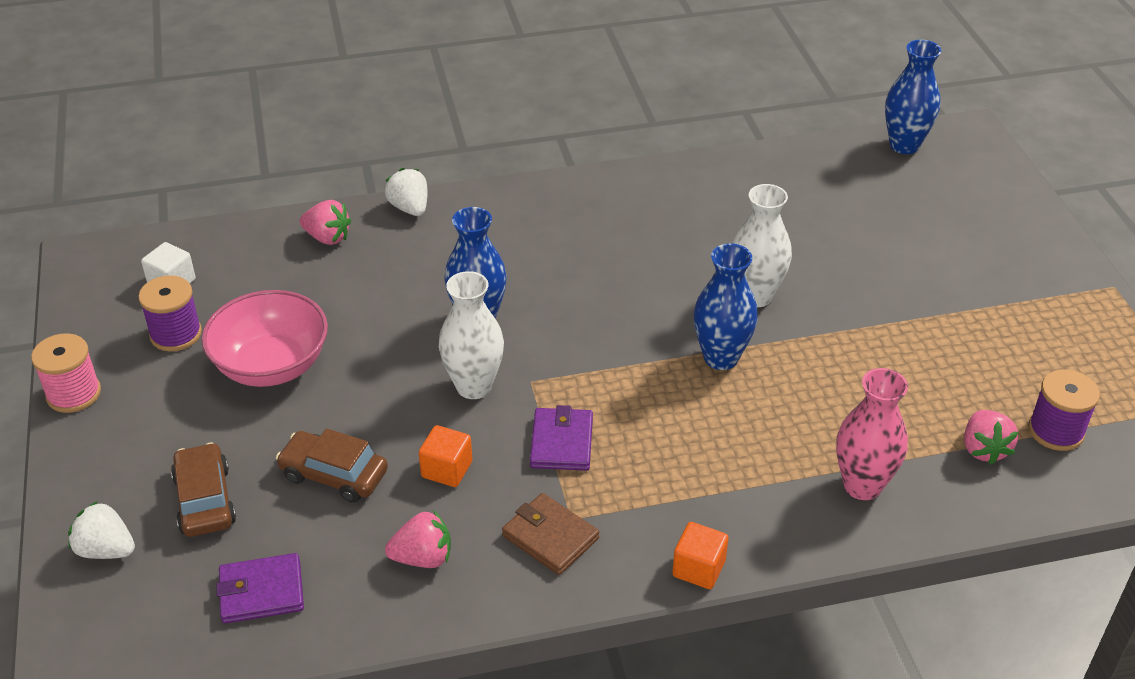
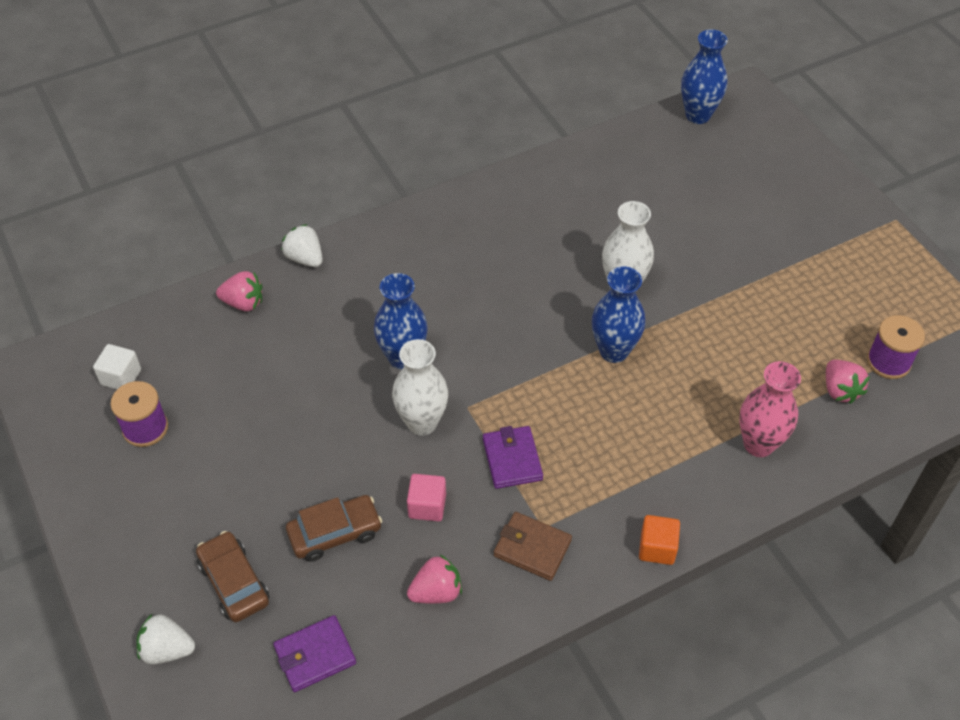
camera: 15 degrees left, 10 degrees up
(74, 394) = (77, 507): pink spool -> none
(271, 366) = (242, 441): pink bowl -> none
(334, 475) = (335, 533): brown car -> brown car turned 150 degrees clockwise
(447, 469) = (427, 506): orange cube -> pink cube

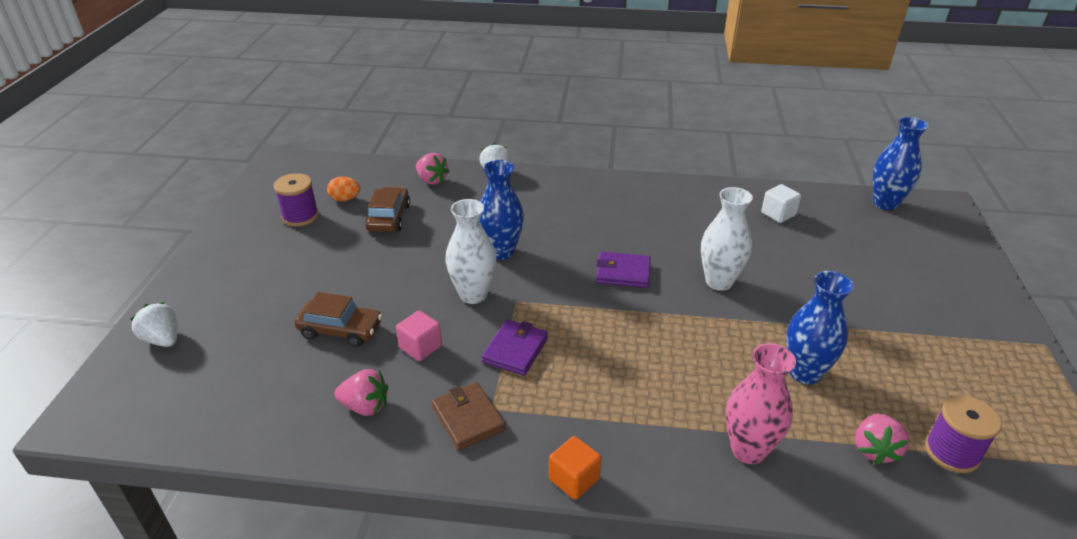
camera: 35 degrees right, 15 degrees down
(121, 377) = (319, 186): white cube -> white cube (778, 214)
(172, 379) = (345, 199): none -> orange egg
(234, 582) = (246, 324): brown car -> brown car (389, 217)
(315, 655) = (239, 398): purple wallet -> purple wallet (623, 273)
(614, 351) = (670, 319): blue vase -> blue vase (804, 373)

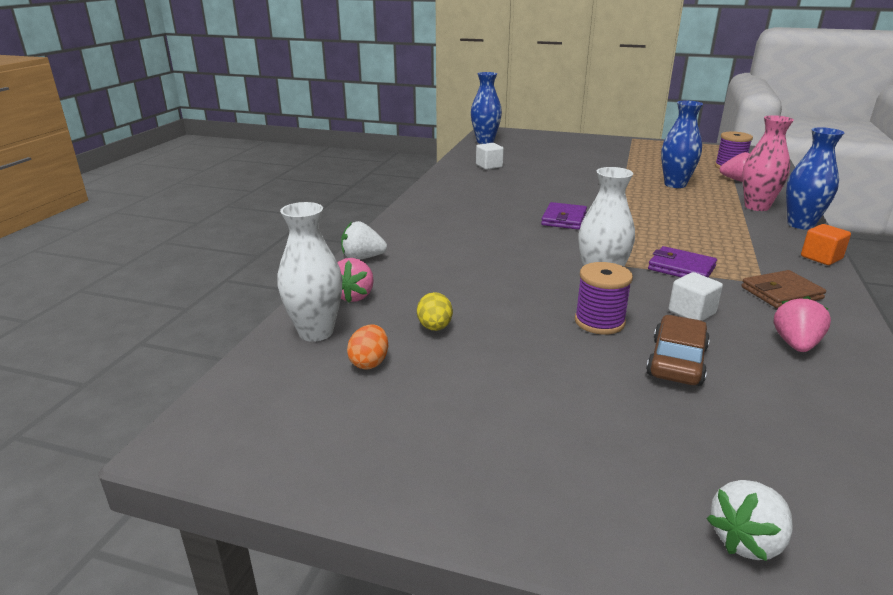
camera: 80 degrees left, 10 degrees down
(300, 216) = (402, 404): purple spool -> purple spool (599, 322)
(389, 217) = (434, 327): brown car -> yellow egg
(420, 347) = (691, 312): pink cube -> white cube
(432, 180) = (354, 296): pink strawberry -> pink strawberry turned 135 degrees clockwise
(501, 251) = (524, 264): blue vase -> blue vase (800, 224)
(719, 282) = (576, 192): white vase -> white vase (316, 332)

